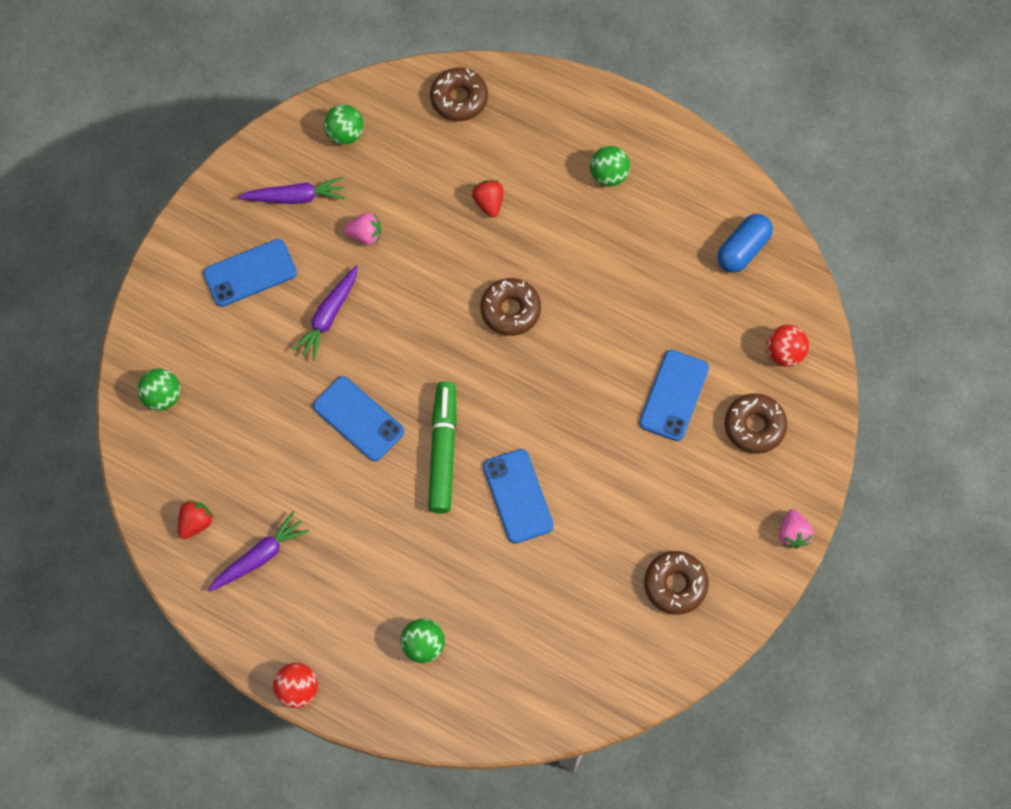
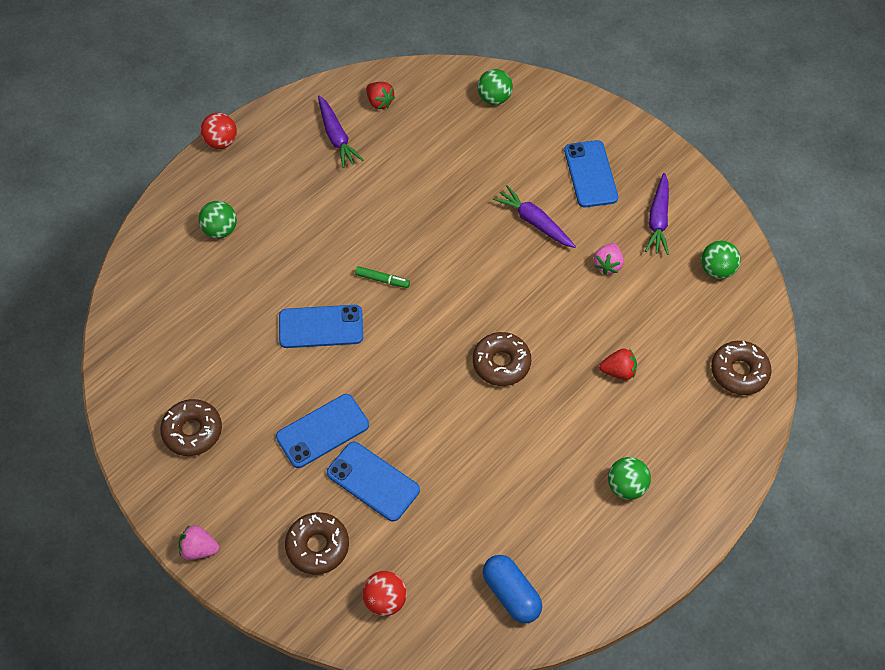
camera: 105 degrees right, 10 degrees down
(358, 419) = (432, 225): blue phone -> blue phone (322, 431)
(443, 450) = (382, 280): green marker -> green marker, size x0.46

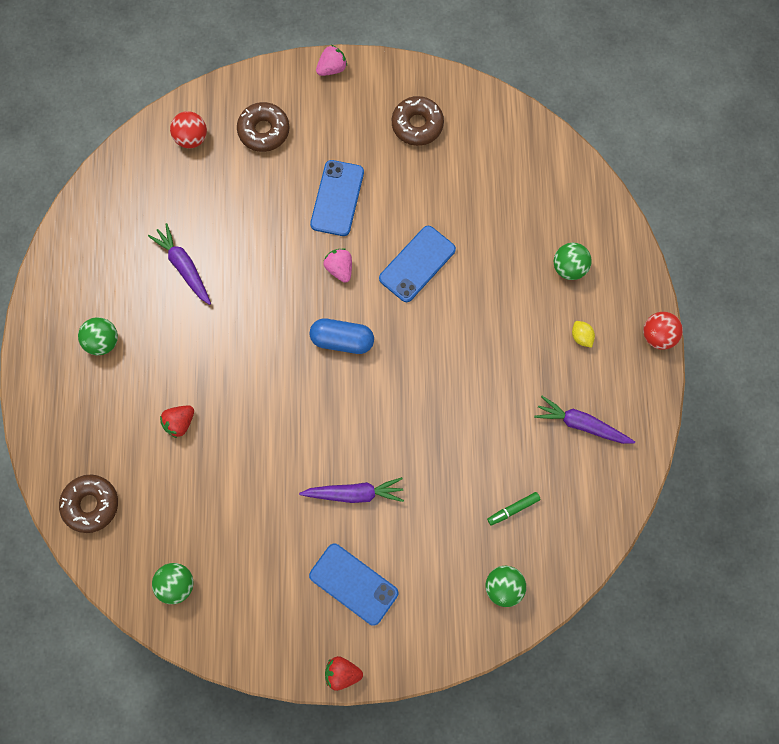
camera: 135 degrees right, 15 degrees up
(270, 183) = (581, 337): none -> yellow lemon
(373, 481) = (271, 197): blue phone -> none
(379, 102) = (587, 490): red strawberry -> red strawberry (342, 672)
(382, 280) = (414, 337): green marker -> green marker (513, 509)
(501, 363) = (267, 352): brown donut -> none
(511, 594) = (118, 208): blue capsule -> blue capsule (342, 340)
(607, 265) = (264, 507): pink strawberry -> pink strawberry (339, 269)
(658, 219) = (261, 590): purple carrot -> purple carrot (184, 267)

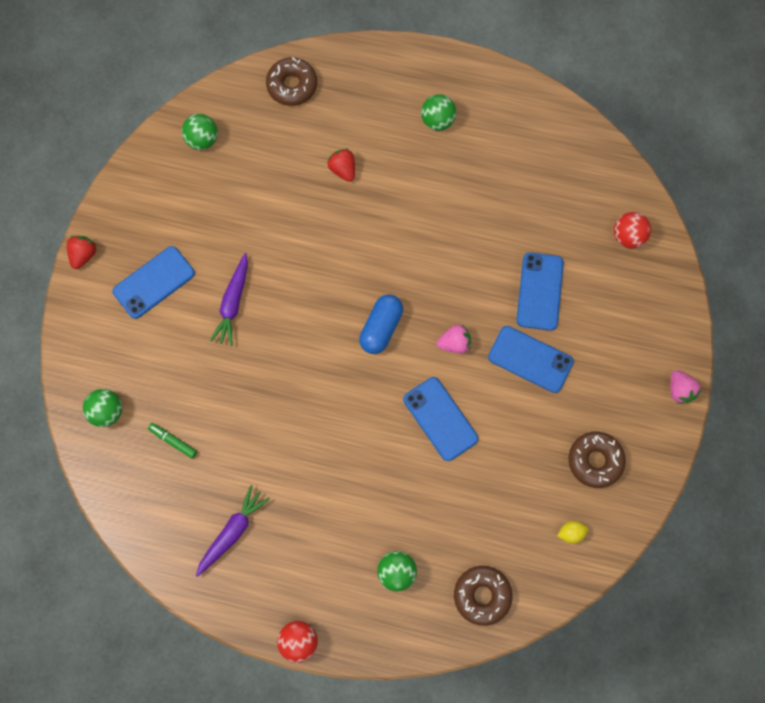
camera: 105 degrees right, 0 degrees up
(184, 267) = (493, 202): purple carrot -> none
(264, 131) = (621, 306): brown donut -> brown donut (482, 595)
(267, 204) = (540, 291): none -> blue phone
(513, 509) = (173, 441): green marker -> green marker turned 45 degrees counterclockwise
(581, 337) = (320, 560): yellow lemon -> yellow lemon (571, 533)

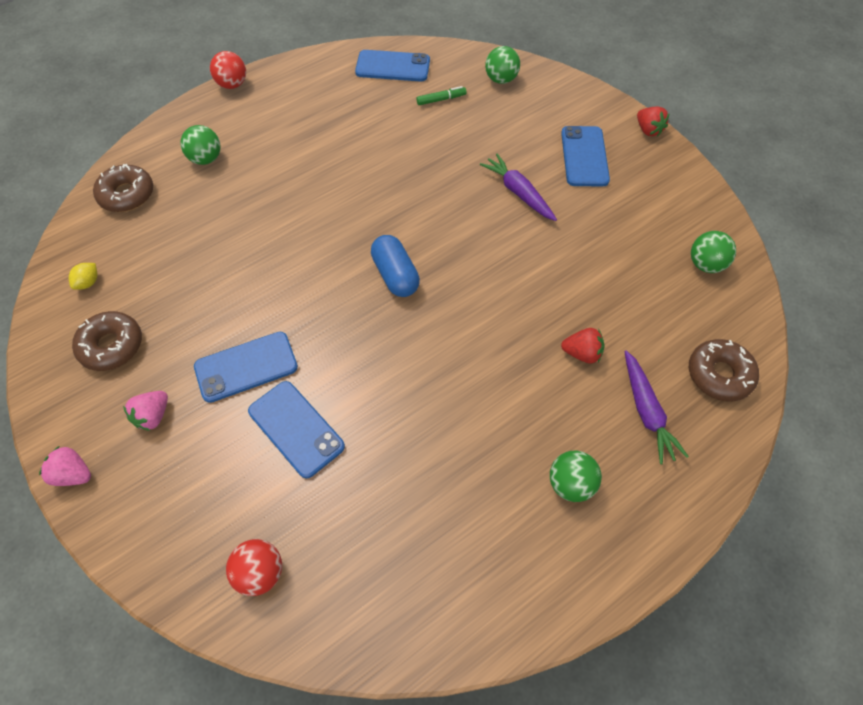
camera: 130 degrees right, 15 degrees down
(232, 532) = (341, 93): purple carrot -> purple carrot (646, 411)
(440, 419) = (276, 262): blue phone -> blue phone (393, 67)
(454, 343) = (325, 318): pink strawberry -> pink strawberry (153, 416)

